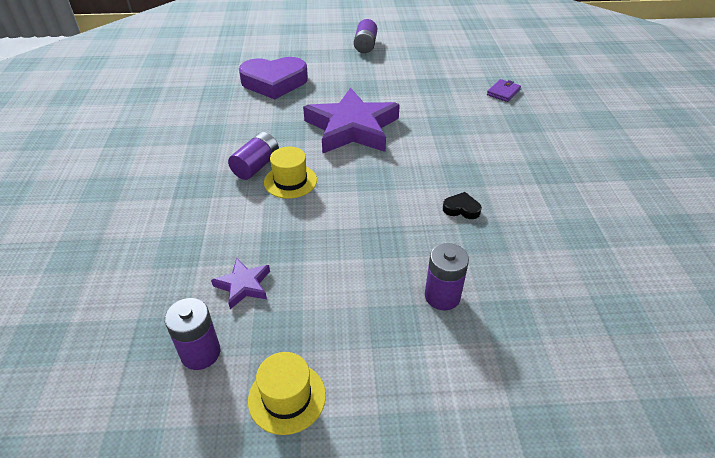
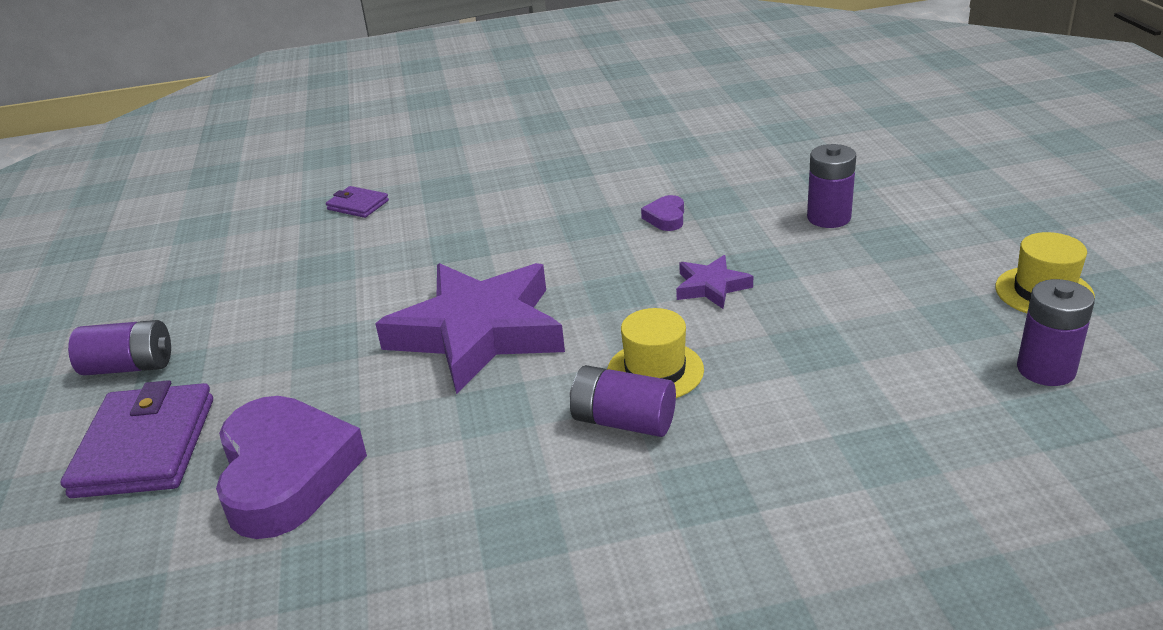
camera: 95 degrees left, 10 degrees down
(243, 285) = (911, 363): purple star -> purple star (711, 287)
(309, 54) = (145, 447): none -> purple wallet
(461, 209) = (666, 218): black heart -> purple heart

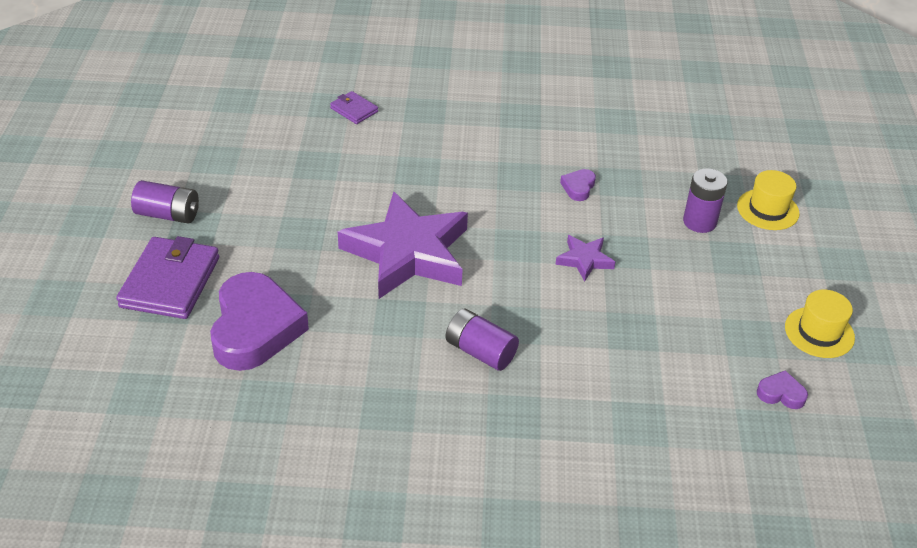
camera: 10 degrees right, 10 degrees up
(655, 371) = (516, 319): yellow hat -> yellow hat (768, 209)
(1046, 369) = (781, 394): purple battery -> purple heart

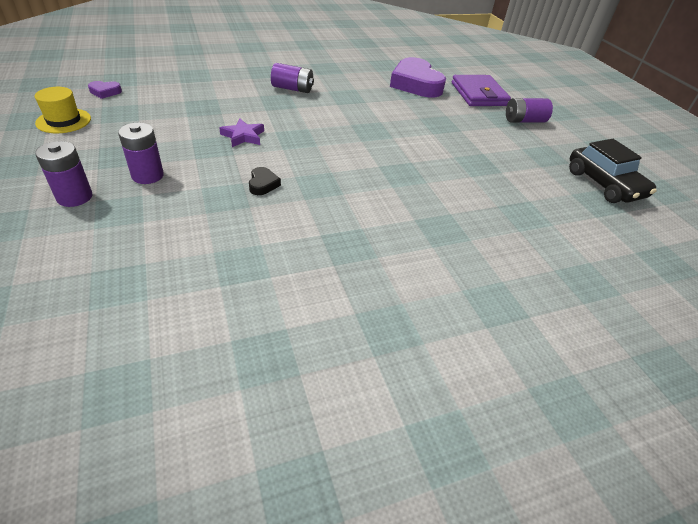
camera: 155 degrees right, 0 degrees up
(199, 113) = (604, 184): none -> black car
(354, 110) = (500, 214): purple wallet -> none
(407, 253) = (366, 123): purple star -> none
(578, 187) = (263, 184): purple heart -> black heart
(768, 209) = (74, 197): yellow hat -> purple battery

